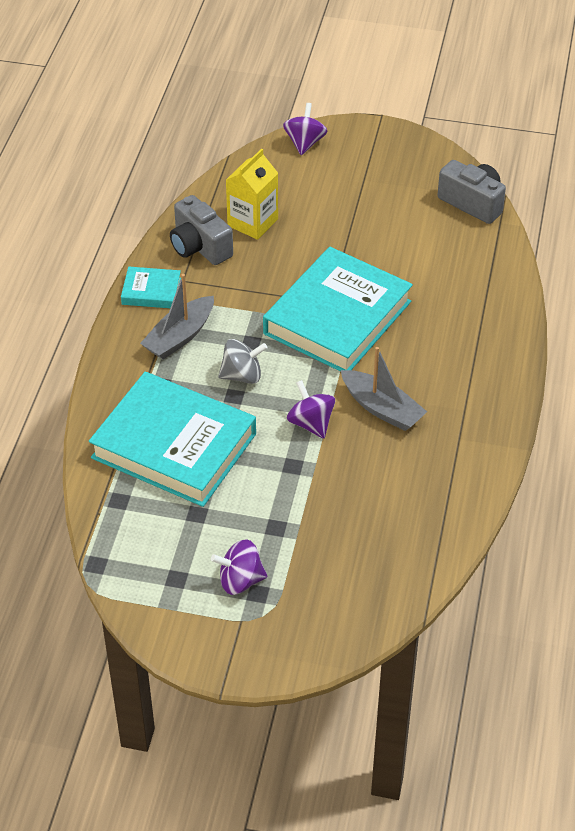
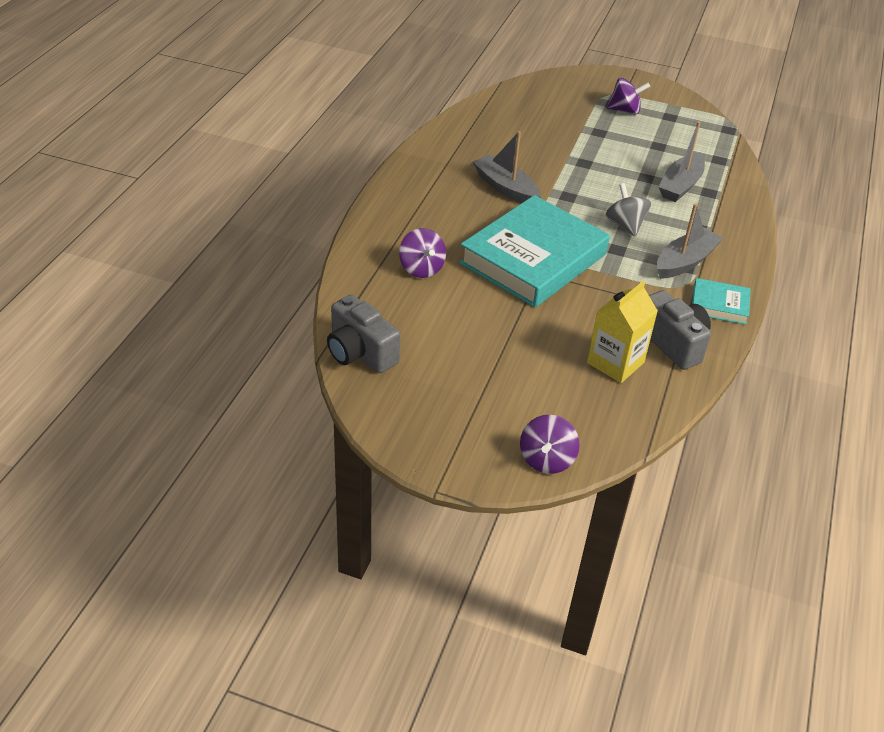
camera: 175 degrees left, 5 degrees down
(174, 446) = (680, 186): turquoise book -> grey boat
(242, 375) = (625, 225): grey spinning top -> grey spinning top turned 75 degrees clockwise
(311, 423) = (567, 186): purple spinning top -> purple spinning top (421, 268)

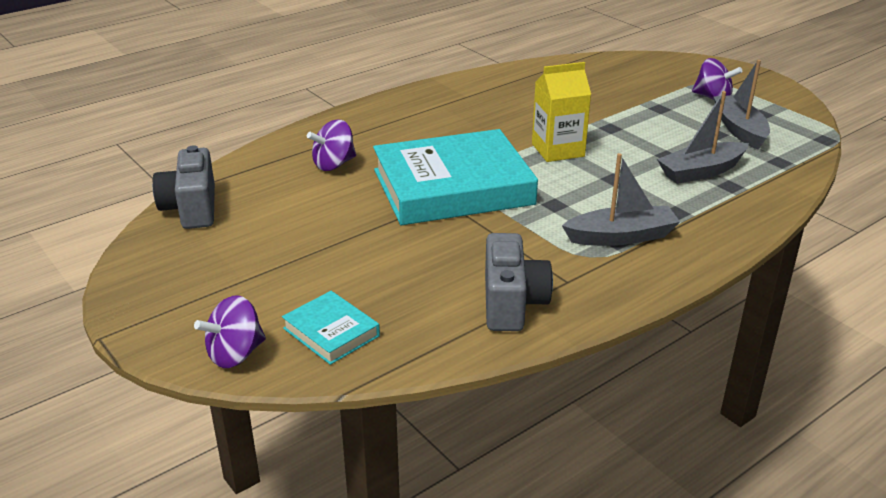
camera: 35 degrees right, 10 degrees down
(421, 268) = (334, 164): purple spinning top -> purple spinning top turned 45 degrees clockwise
(505, 188) = (499, 127): grey boat -> grey boat (739, 129)
(615, 362) = (422, 298): yellow carton -> yellow carton (558, 150)
(625, 225) = (590, 187): grey spinning top -> none
(719, 305) = (614, 287): turquoise book -> turquoise book (331, 332)

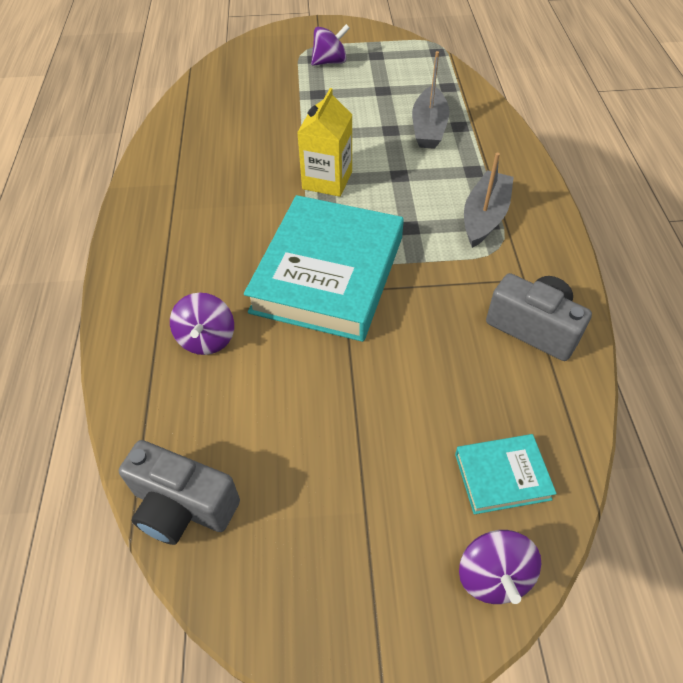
camera: 55 degrees left, 20 degrees up
(739, 129) = (388, 77): grey boat -> none

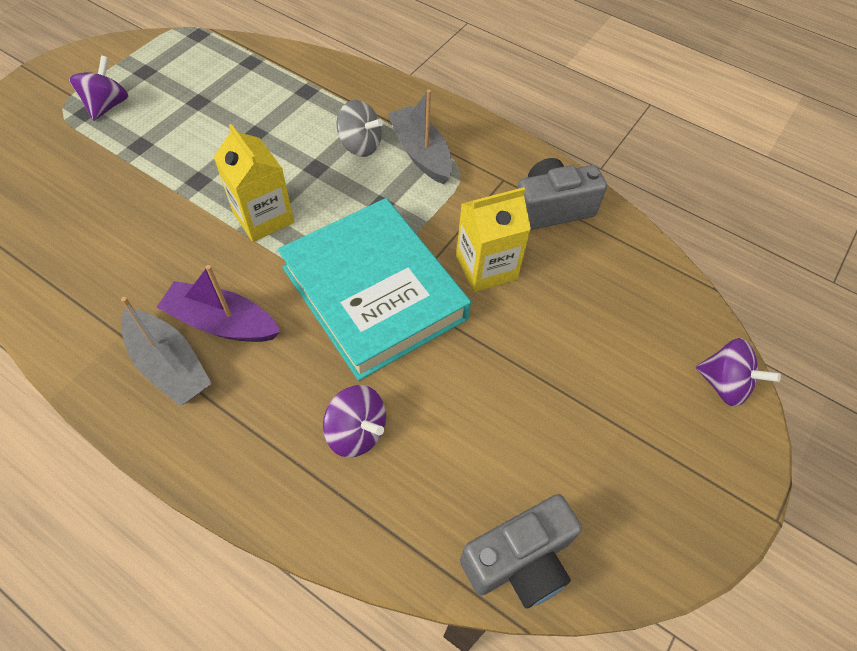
camera: 55 degrees left, 5 degrees up
(226, 218) = (222, 322): none -> purple boat
(423, 322) = (486, 267): none -> yellow carton
(429, 128) = (284, 109): grey boat -> grey boat (169, 365)
(448, 182) = (360, 145): none -> grey spinning top
(502, 476) = (655, 322): turquoise book -> none

